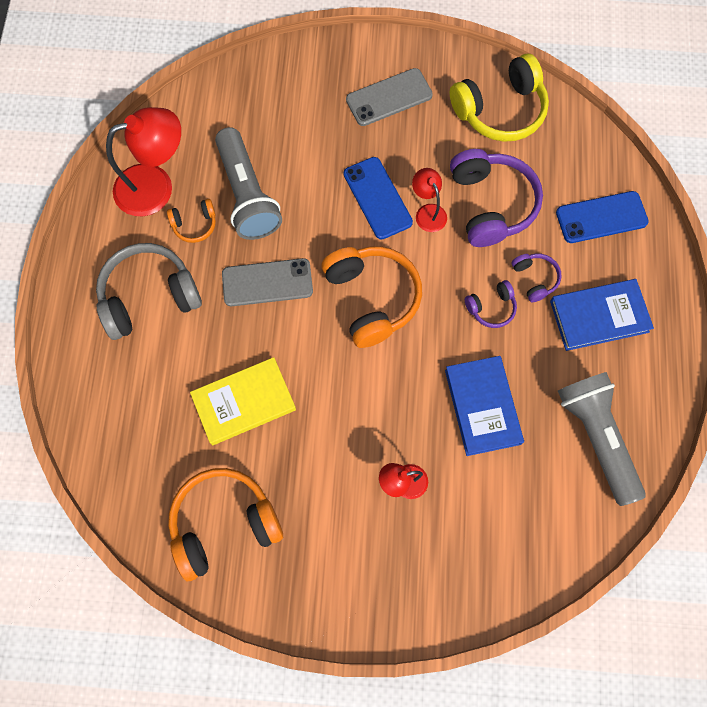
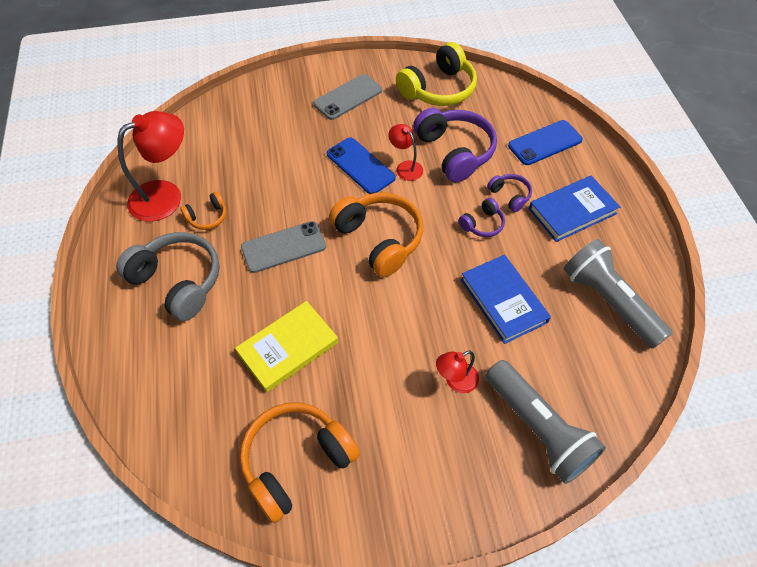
camera: 15 degrees left, 15 degrees down
(149, 297) = (178, 281): grey headphones -> grey headphones turned 75 degrees clockwise
(247, 195) = (249, 186): grey flashlight -> grey flashlight (538, 428)

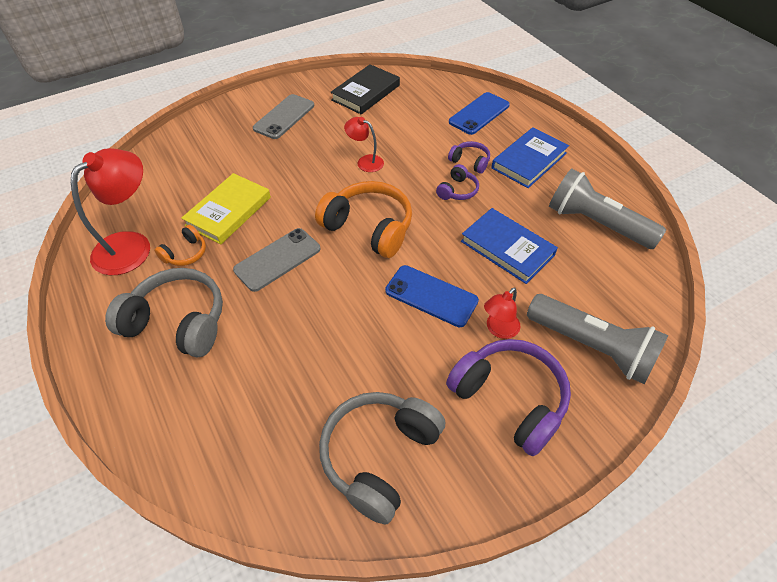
camera: 20 degrees left, 5 degrees down
(288, 348) = (323, 350): yellow book -> yellow book (228, 211)
(296, 461) = (379, 456): orange headphones -> grey headphones
(360, 166) = (322, 170): blue phone -> blue phone (431, 296)
(438, 89) = (365, 92): yellow headphones -> black book
(454, 152) = (404, 138): purple headphones -> purple headphones (509, 399)

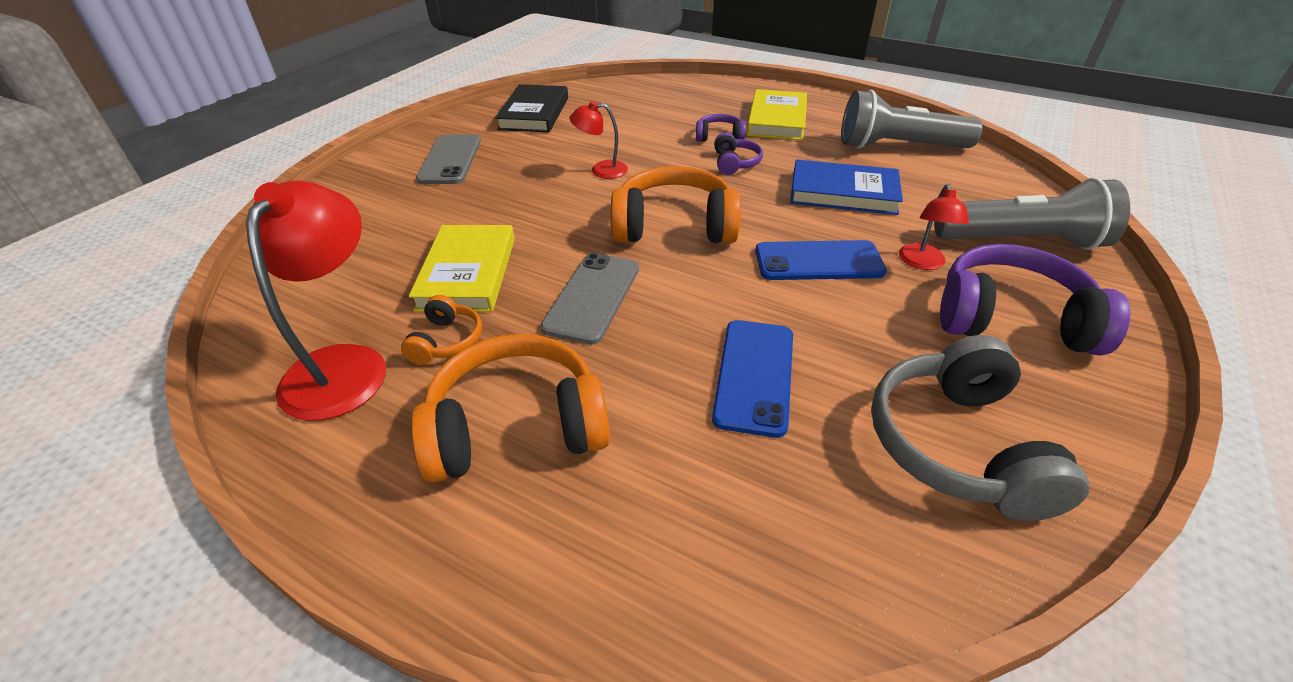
camera: 30 degrees left, 10 degrees down
(178, 322) = (517, 426): grey headphones -> orange headphones
(479, 114) = (683, 98): blue phone -> blue phone (755, 376)
(529, 161) = (777, 120): blue book -> yellow book

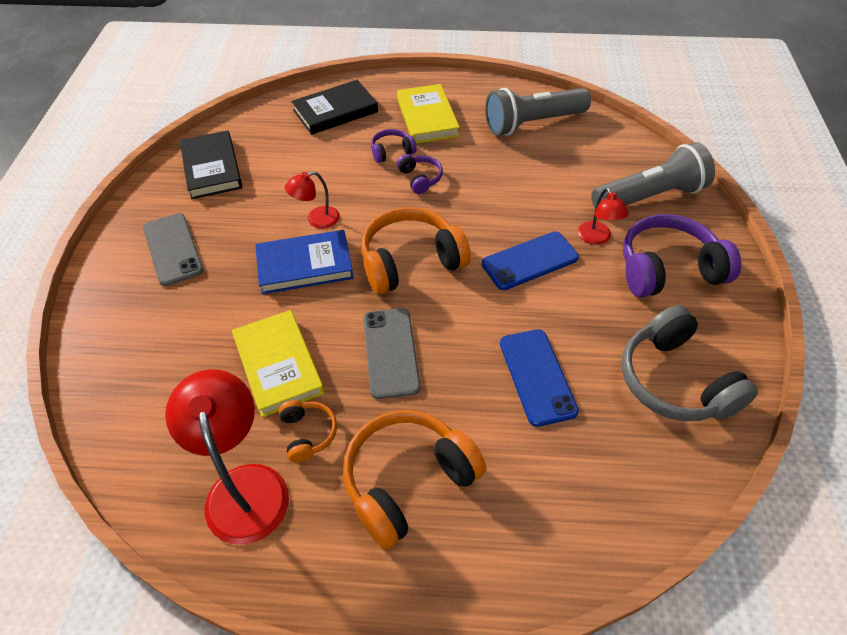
camera: 25 degrees left, 10 degrees up
(683, 98) = (335, 111): none -> black book
(843, 193) = (515, 186): blue book -> blue book (305, 265)

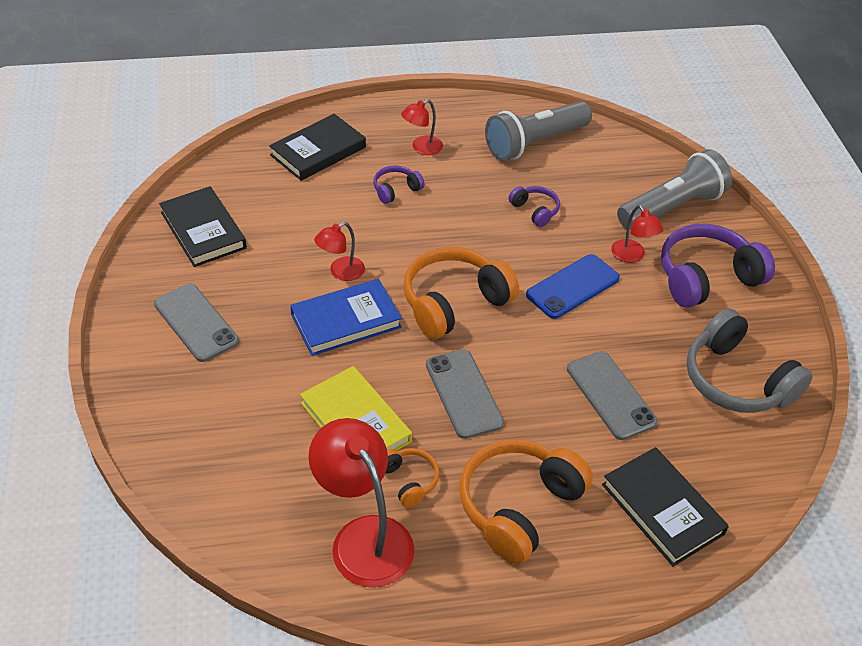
camera: 15 degrees left, 5 degrees down
(420, 178) = (436, 216): purple headphones -> purple headphones (535, 210)
(427, 117) = (421, 148): yellow book -> red lamp
(537, 376) = (611, 395): blue phone -> grey phone
(558, 511) = (662, 509): none -> black book

